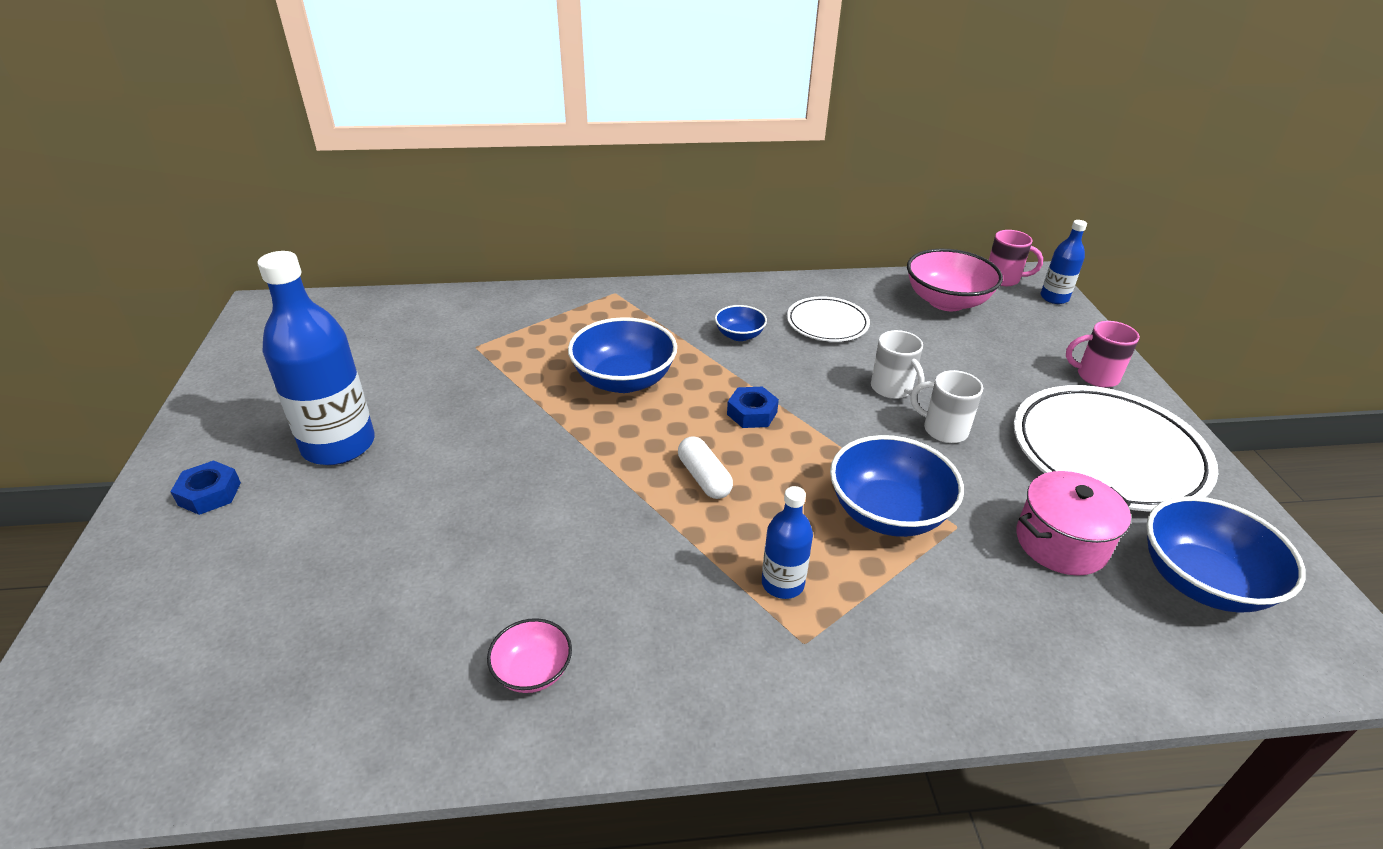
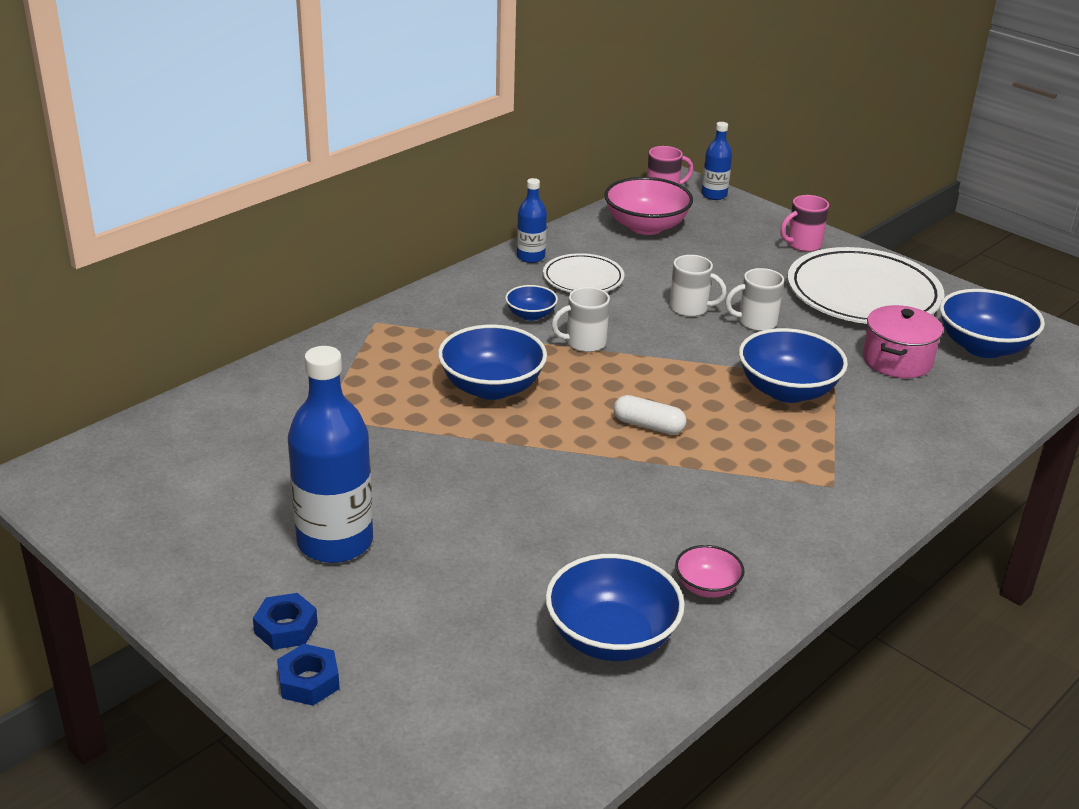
camera: 40 degrees left, 5 degrees down
(385, 664) = (611, 637): none -> blue bowl
(751, 377) = (584, 343): none -> white mug
(752, 413) = (620, 368): blue nut -> blue nut (308, 681)
(782, 584) = (781, 462): blue bottle -> blue bottle (530, 257)

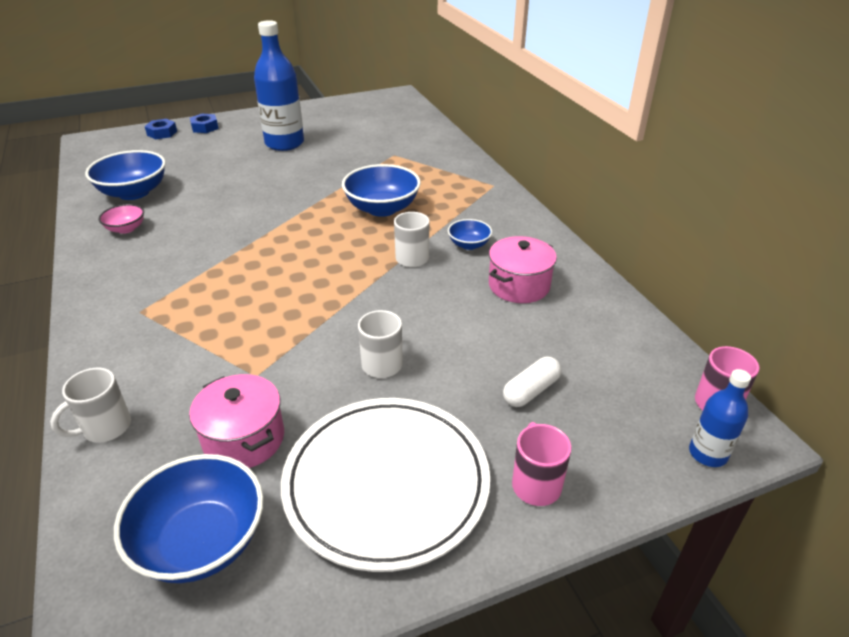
camera: 115 degrees right, 5 degrees up
(286, 628) = (241, 127): blue nut -> blue nut (162, 133)
(530, 257) = (570, 268): blue bottle -> none
(583, 278) = (519, 285): white plate -> pink pot
(646, 226) = (620, 359): pink bowl -> none
(648, 426) = (286, 254): white capsule -> white capsule (531, 391)
(690, 308) = (432, 330): white mug -> white mug (105, 428)
(787, 390) = (265, 338): blue bowl -> none

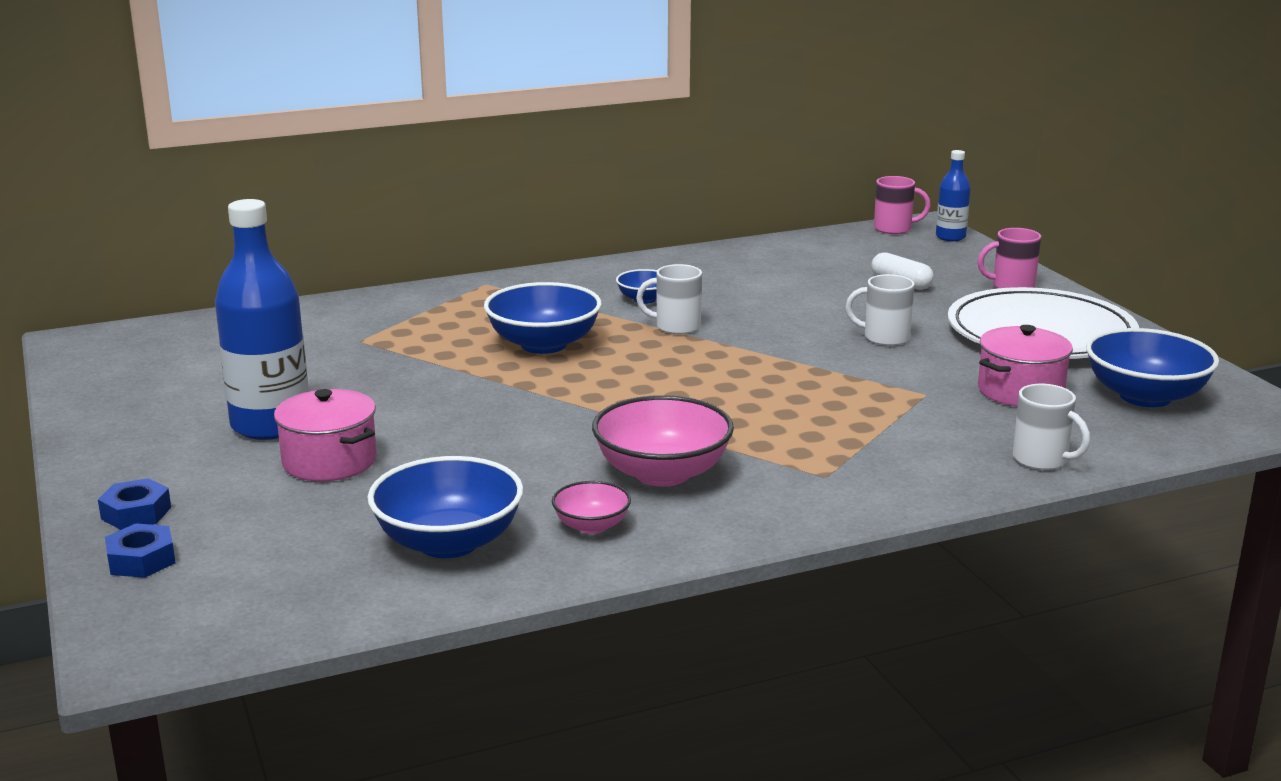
camera: 90 degrees left, 15 degrees down
(176, 250) = (662, 473): none -> pink bowl
(519, 285) = (730, 280): pink pot -> pink pot (329, 461)

